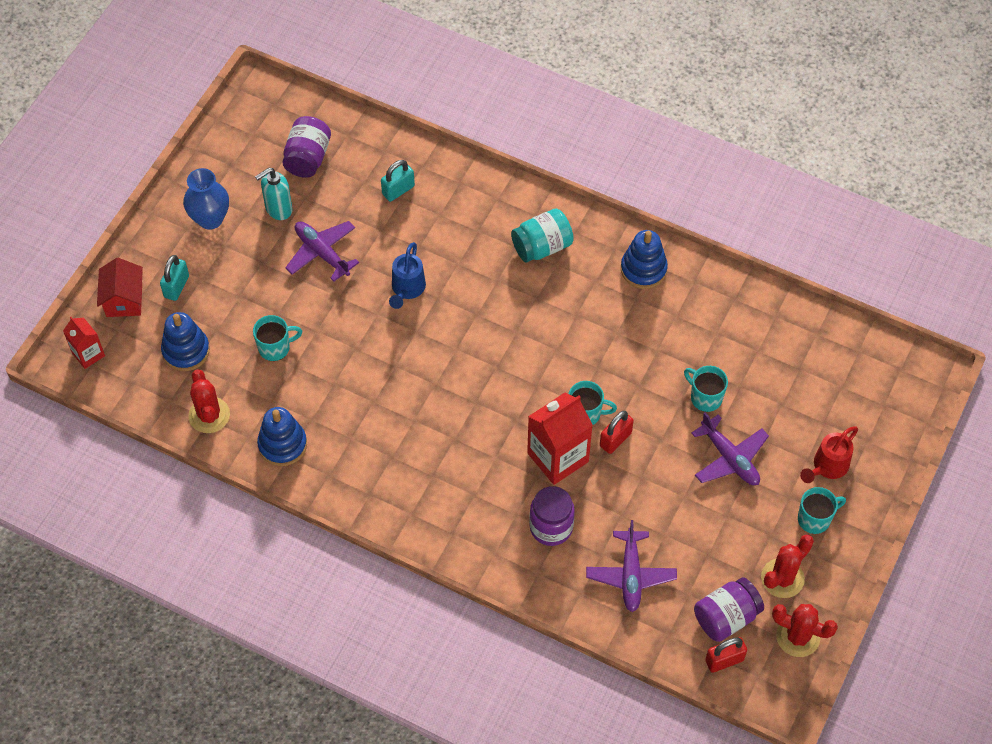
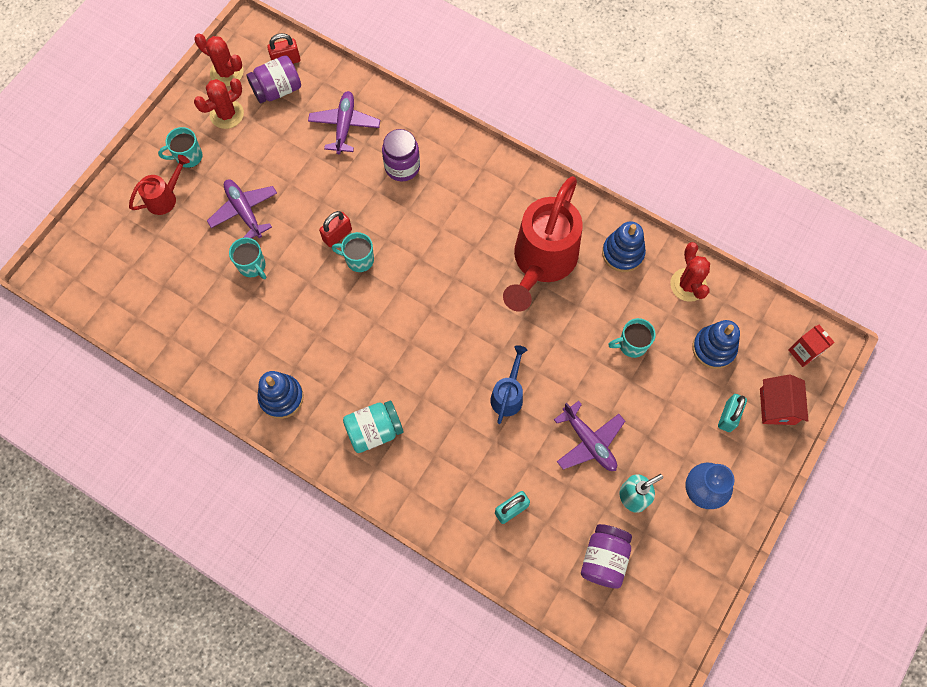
camera: 175 degrees left, 10 degrees up
(376, 427) = (541, 262): none -> red watering can
(558, 457) = (388, 223): red carton -> none

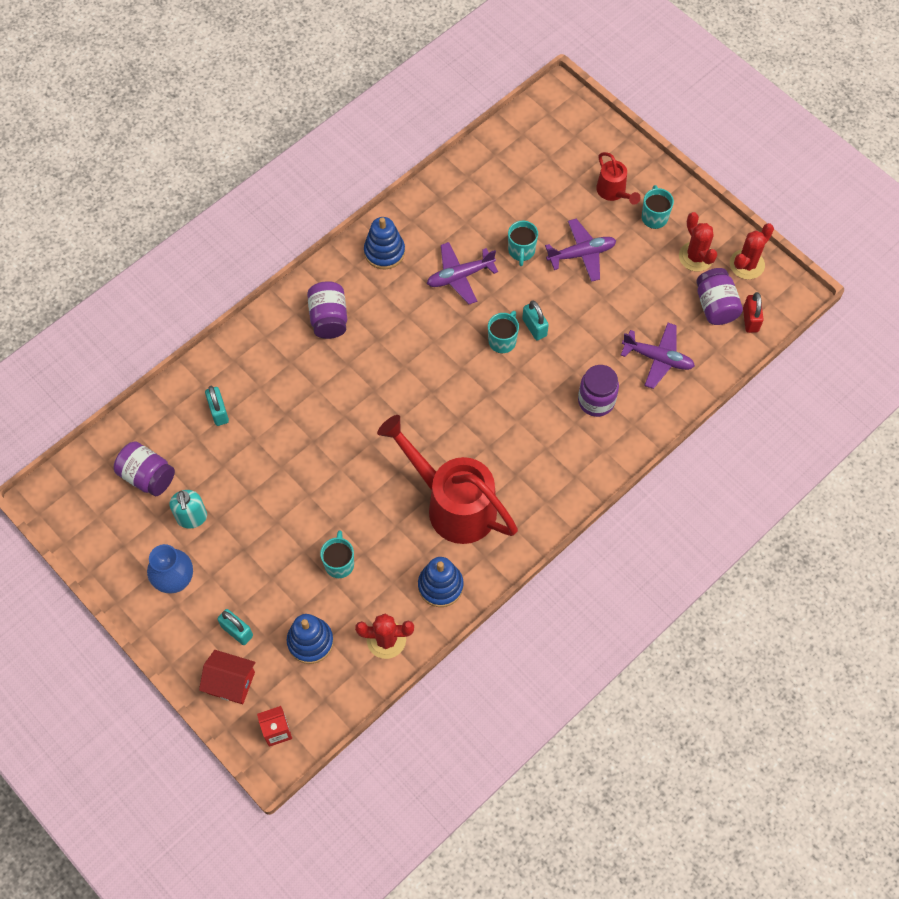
camera: 105 degrees right, 5 degrees down
(252, 266) = (521, 251): turquoise mug -> turquoise mug turned 60 degrees counterclockwise
(337, 235) = (534, 327): red padlock -> turquoise padlock
(374, 430) = (329, 318): turquoise jar -> purple jar
(508, 395) = (325, 437): blue watering can -> none
(589, 441) = (257, 495): purple plane -> purple plane (460, 276)

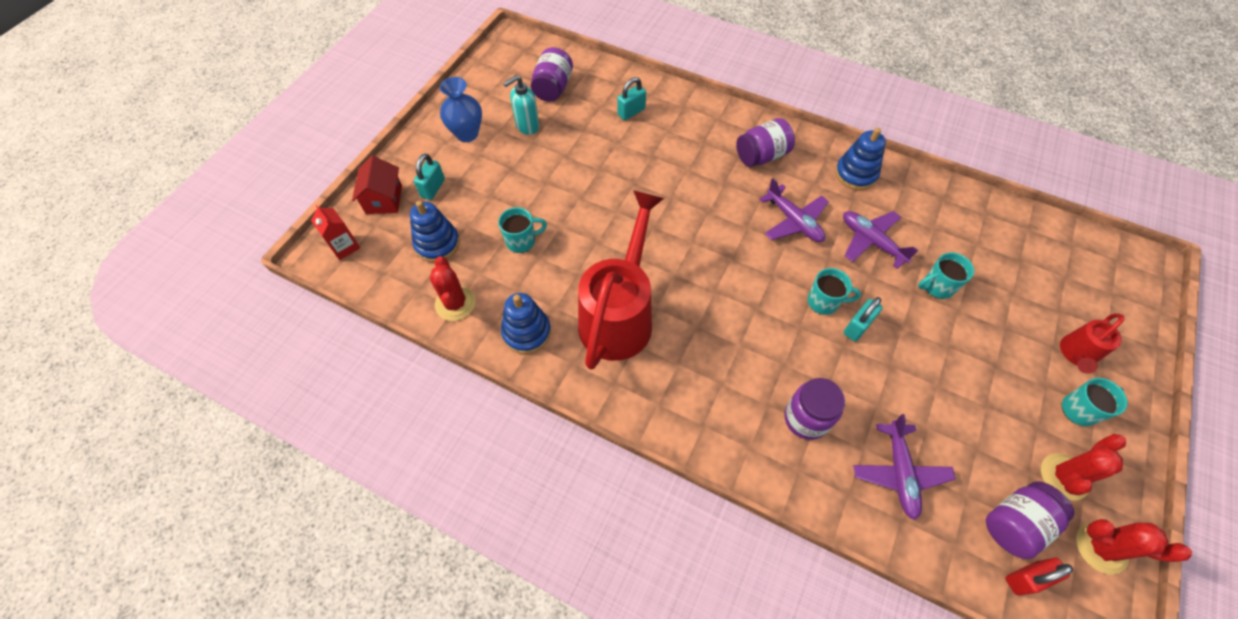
camera: 70 degrees right, 5 degrees down
(581, 254) = (975, 346): purple plane -> purple plane (793, 221)

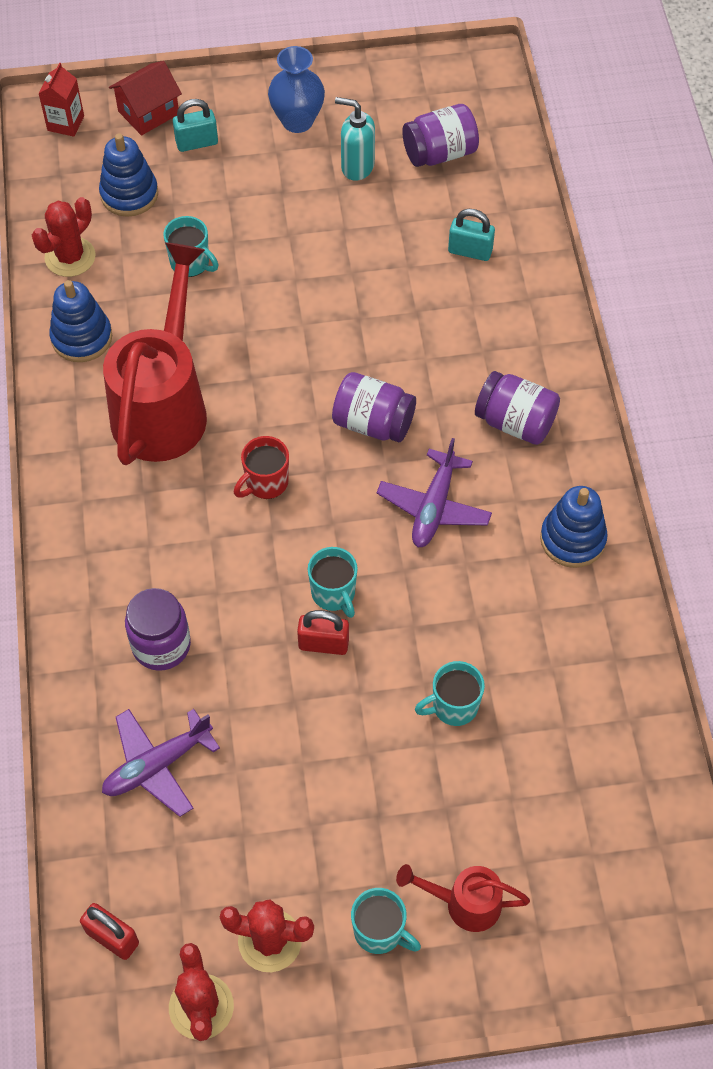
camera: 55 degrees right, 0 degrees up
(619, 315) = (164, 406): red watering can -> red watering can turned 60 degrees counterclockwise
(719, 293) = (265, 483): none -> red mug
(857, 327) = (323, 644): turquoise padlock -> red padlock
(871, 242) = (469, 605): purple plane -> none
(937, 286) = (453, 706): turquoise mug -> turquoise mug turned 60 degrees counterclockwise
(1014, 523) = (172, 905): purple jar -> purple jar (373, 423)

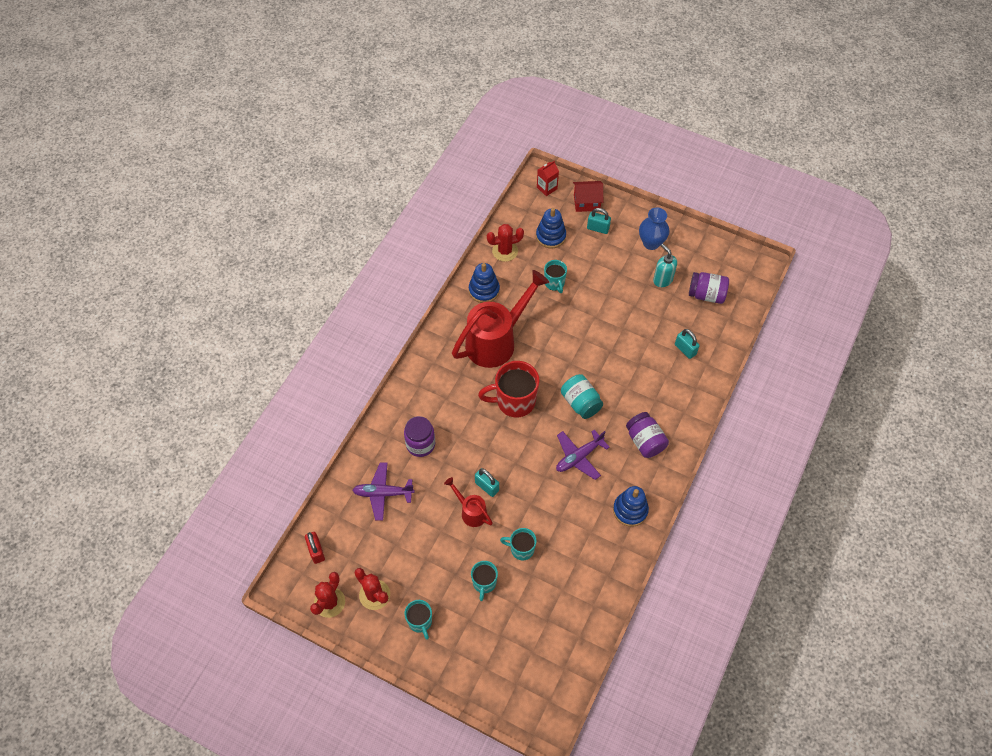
camera: 35 degrees right, 0 degrees up
(265, 483) = (514, 401): red mug -> red mug, size x1.78
(323, 644) = (487, 486): red padlock -> turquoise padlock
(334, 594) = (507, 468): turquoise mug -> turquoise mug (484, 583)
(373, 423) = (580, 403): purple jar -> turquoise jar
(464, 903) = (463, 634): red watering can -> red watering can (471, 511)

